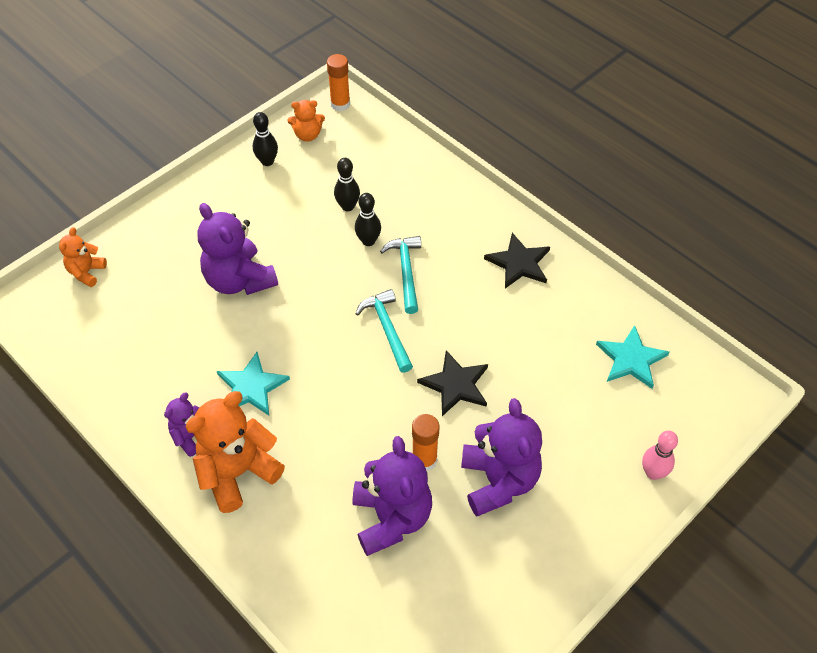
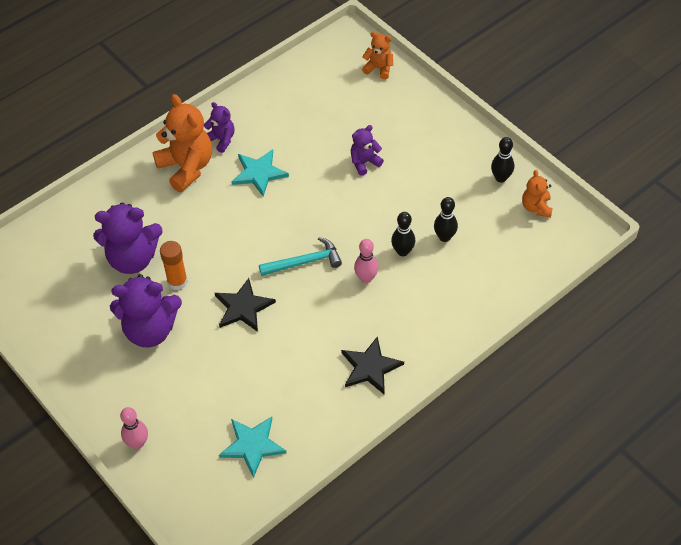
camera: 95 degrees right, 0 degrees up
(239, 280) = (364, 162): purple teddy bear -> purple teddy bear, size x0.54
(340, 104) = (580, 233): orange glue stick -> none
(406, 271) = (366, 278): turquoise hammer -> pink bowling pin

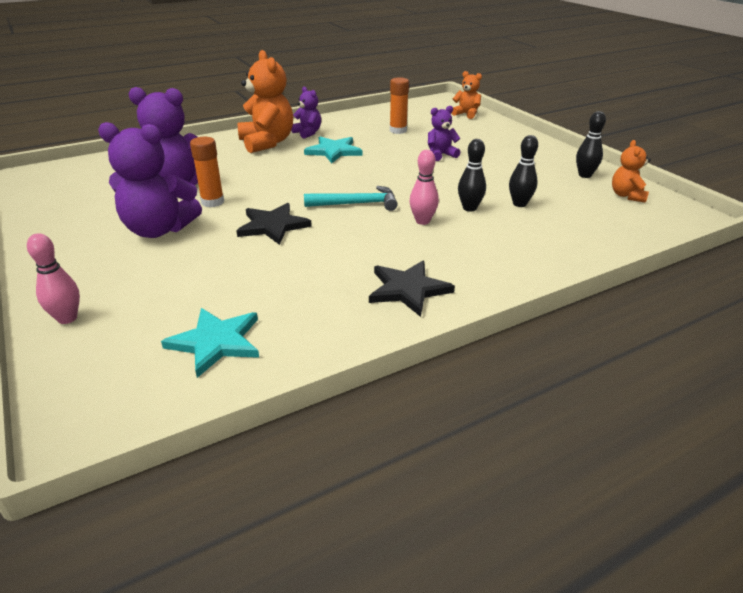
camera: 10 degrees right, 20 degrees down
(313, 118) = (398, 130): none -> orange glue stick

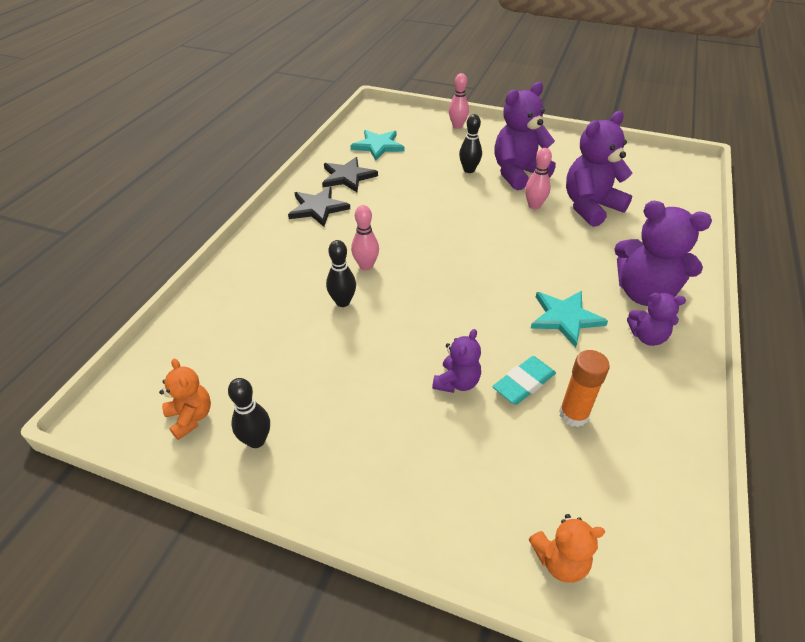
camera: 140 degrees right, 10 degrees up
(212, 202) = (534, 206): orange glue stick -> pink bowling pin
(267, 143) = (644, 293): orange teddy bear -> purple teddy bear
(273, 226) = (461, 209): black star -> black star (348, 177)
(357, 204) = (437, 257): turquoise hammer -> none
(404, 143) = (524, 383): none -> turquoise eraser
(519, 204) = (302, 334): black bowling pin -> black bowling pin (469, 170)

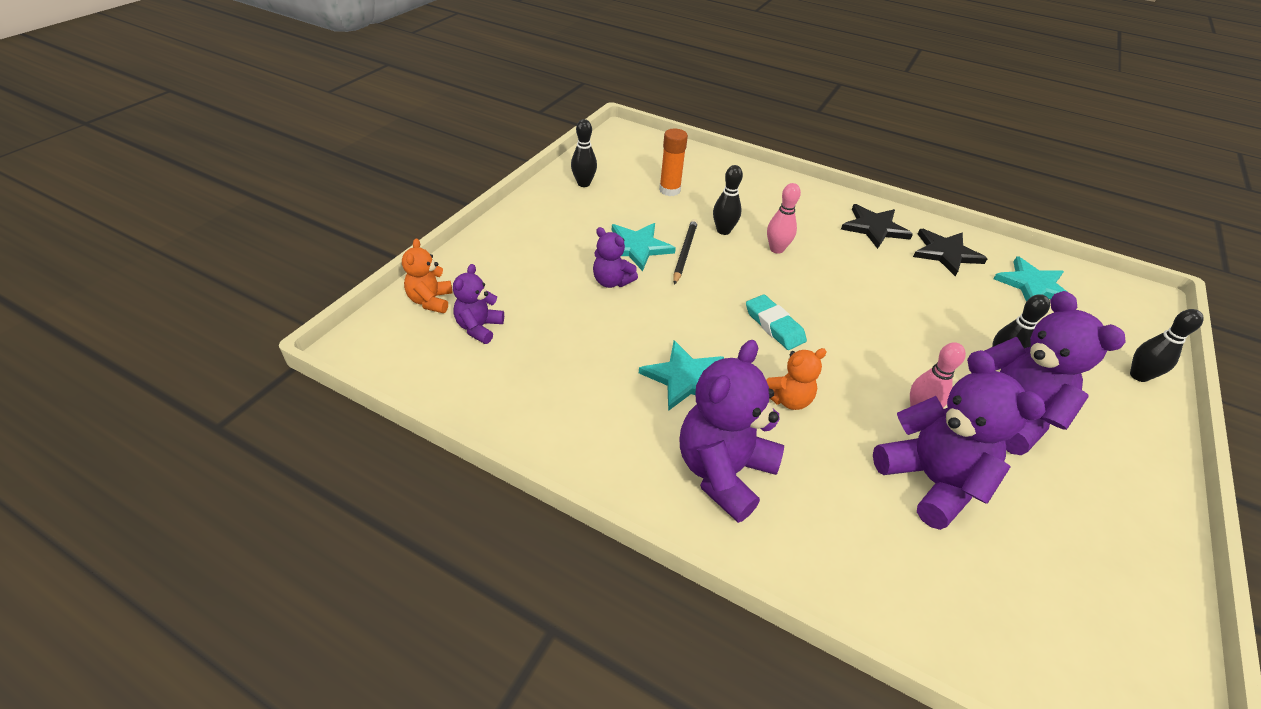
camera: 95 degrees right, 0 degrees up
(191, 417) = (611, 160): orange teddy bear -> orange teddy bear (788, 399)
(389, 329) = (684, 252): none -> black pencil
(389, 368) = (637, 247): none -> turquoise star
(457, 126) = (1138, 376): pink bowling pin -> black bowling pin
(524, 383) = (600, 322): turquoise eraser -> turquoise eraser (774, 325)
(573, 414) = (554, 346): orange glue stick -> orange glue stick (669, 190)
(647, 337) = (644, 443): purple teddy bear -> purple teddy bear (479, 328)

